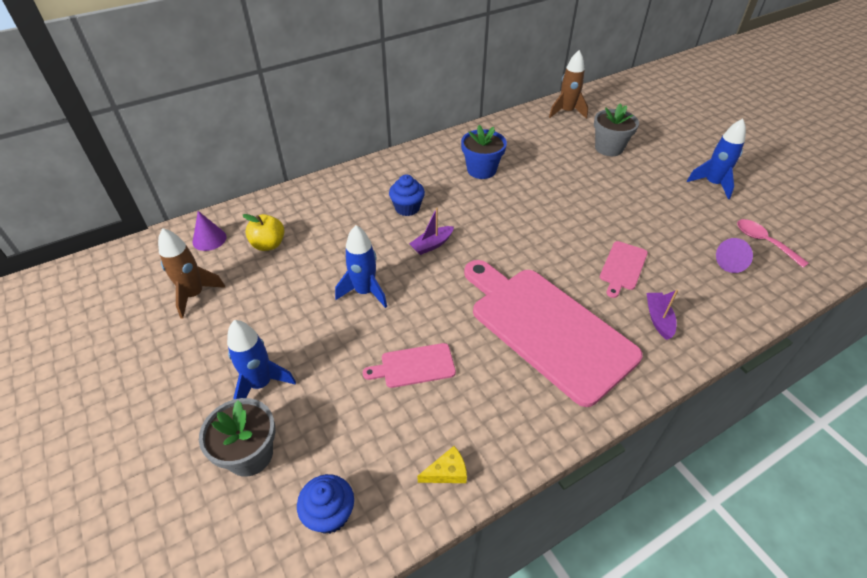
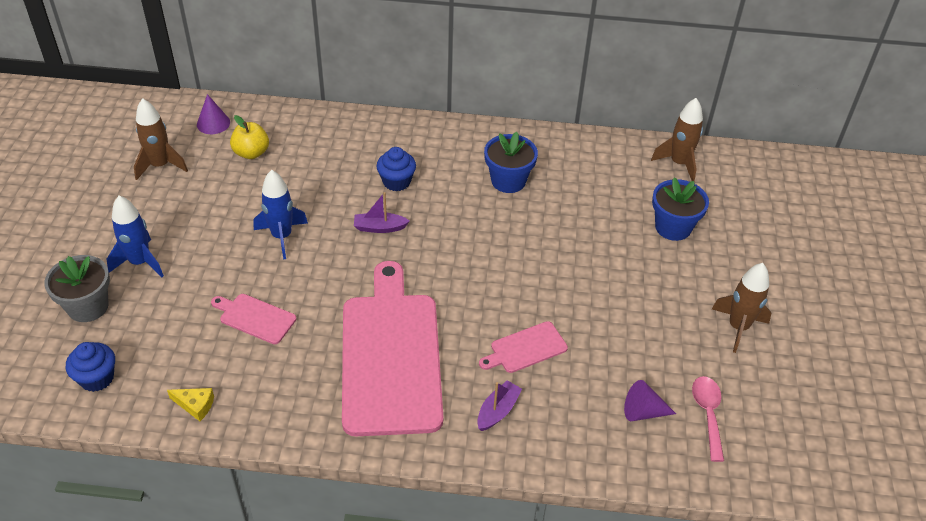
camera: 35 degrees right, 0 degrees up
(609, 148) = (673, 227): grey flower pot -> blue flower pot
(712, 184) = (738, 327): blue rocket -> brown rocket

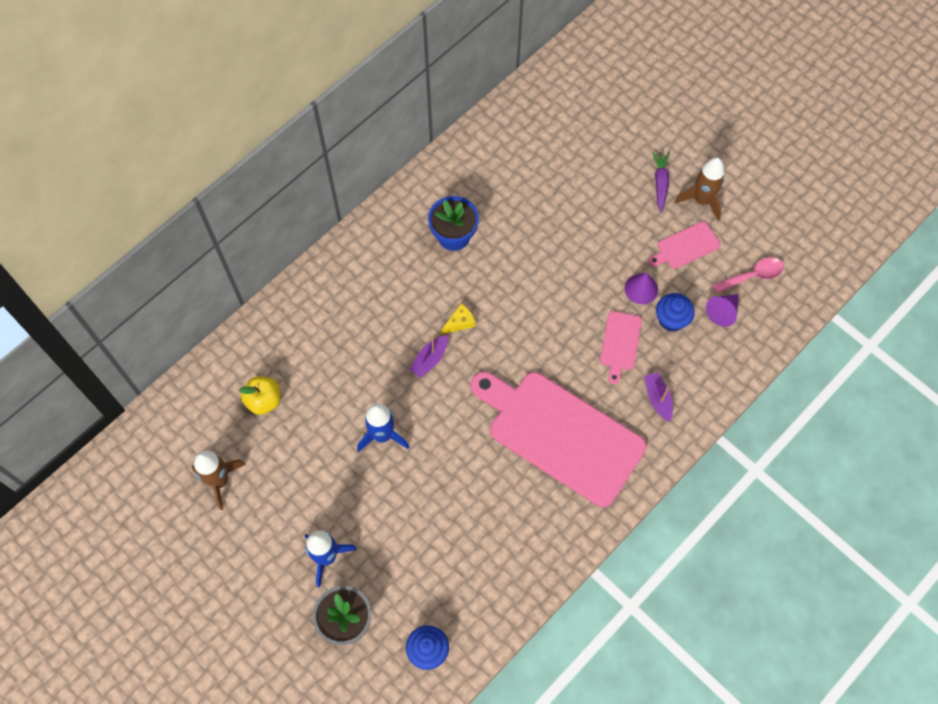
camera: 50 degrees left, 20 degrees up
(195, 405) = (506, 593): yellow cheese -> yellow cheese (460, 322)
(213, 123) = (199, 409): purple cone -> purple cone (641, 289)
(255, 318) = (453, 505): pink cutting board -> pink cutting board (686, 246)
(396, 182) = (389, 314): blue cupcake -> blue cupcake (671, 319)
(673, 227) = (587, 165): blue flower pot -> none
(679, 163) = (531, 109): brown rocket -> none
(708, 414) = (752, 276): pink spoon -> pink spoon turned 120 degrees clockwise
(718, 286) = (660, 183): none -> purple carrot

